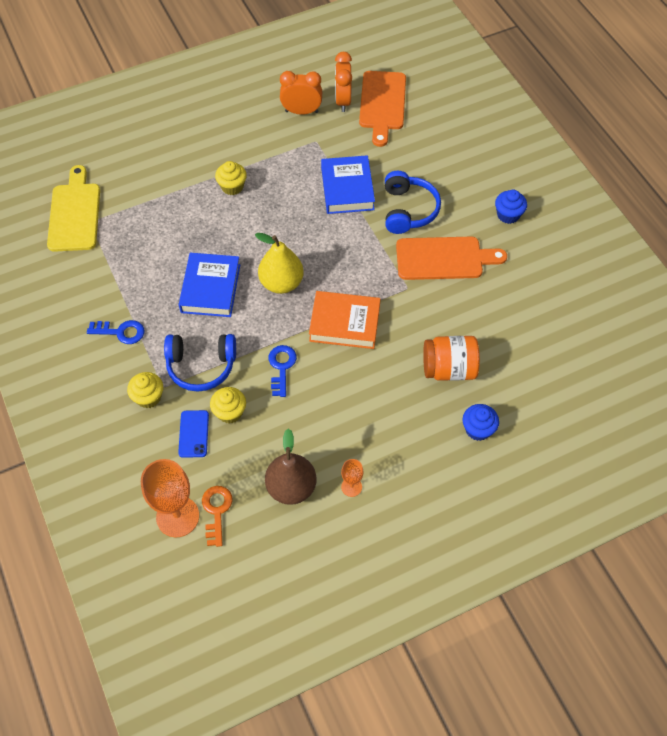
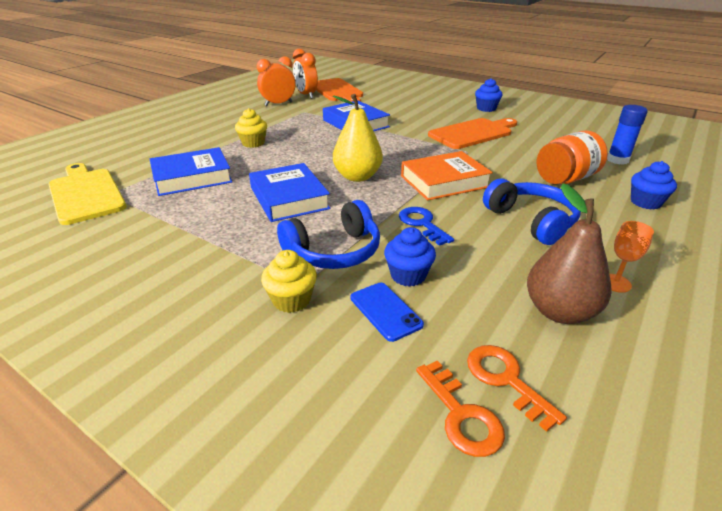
camera: 30 degrees left, 25 degrees down
(121, 332) = (206, 257): blue key -> none
(156, 224) = (192, 177): none -> blue book
(177, 516) = (461, 415): orange goblet -> orange key
(230, 412) = (408, 275): yellow cupcake -> blue cupcake
(408, 210) = (415, 121): blue headphones -> blue headphones (531, 221)
(531, 366) = (617, 160): none -> blue glue stick

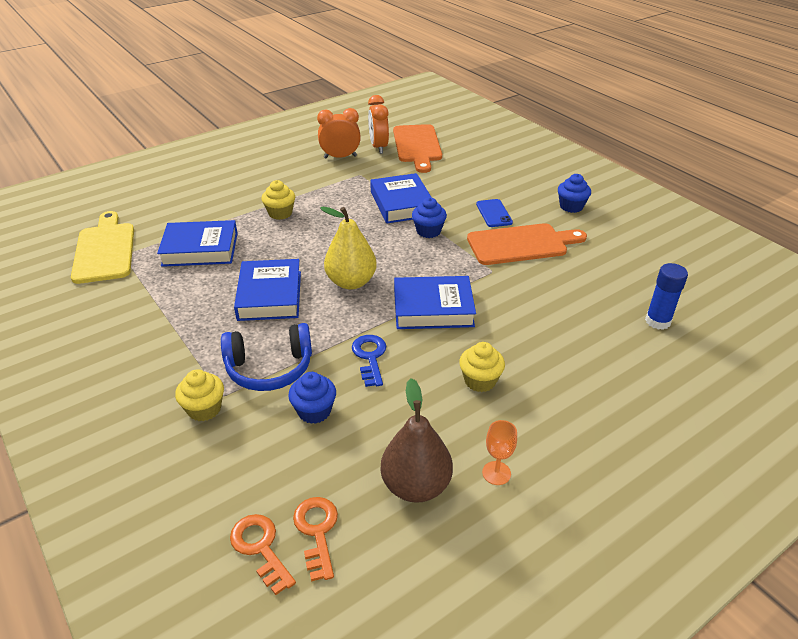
camera: 20 degrees right, 5 degrees up
(385, 311) = (270, 441): blue phone -> blue phone (494, 213)
(444, 181) = (433, 308): orange book -> blue book
(461, 415) = (260, 548): orange key -> orange key turned 150 degrees clockwise
(531, 221) = (480, 381): blue headphones -> yellow cupcake
(565, 179) = (567, 335): orange jar -> none
(645, 202) = (628, 388): blue cupcake -> blue cupcake (428, 231)

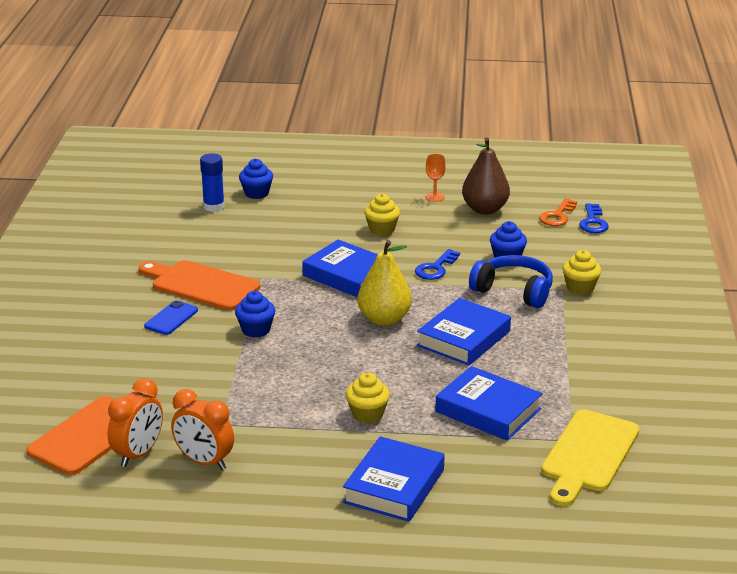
camera: 140 degrees left, 10 degrees down
(260, 548) = (593, 222): orange key -> blue key
(402, 203) = (234, 367): blue book -> blue book (394, 486)
(571, 206) = (95, 293): blue cupcake -> blue cupcake (256, 193)

